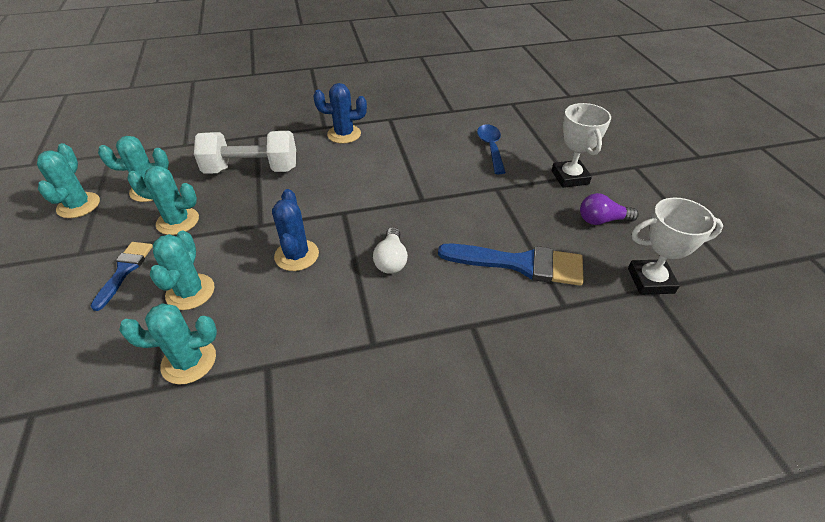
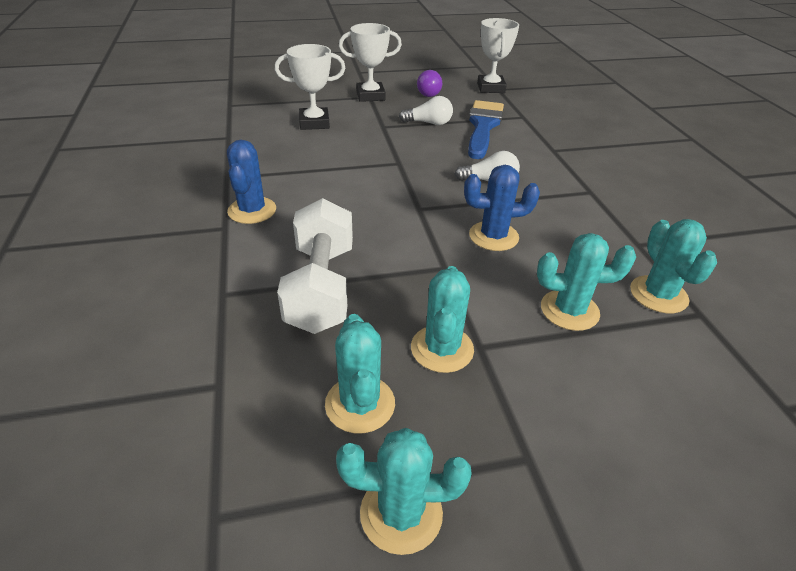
camera: 90 degrees left, 5 degrees down
(124, 270) = (552, 385): blue brush -> none
(491, 148) = (314, 123): blue spoon -> white trophy
(515, 220) = (429, 123): none -> white light bulb

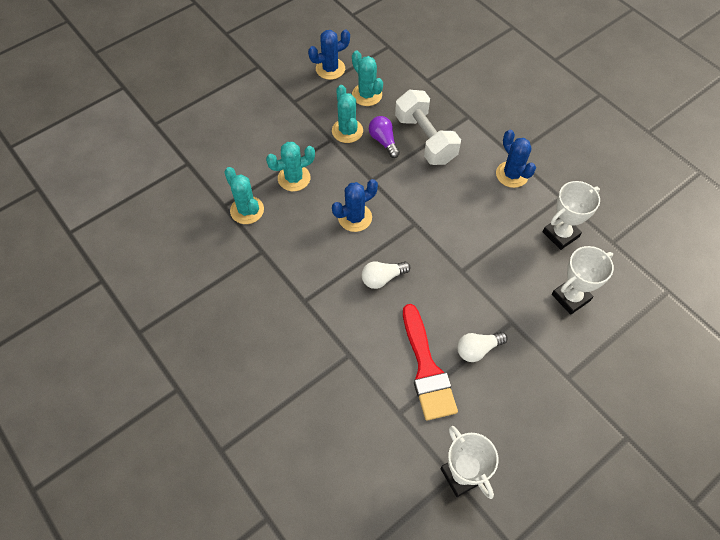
camera: 155 degrees right, 20 degrees up
(370, 96) = (568, 379): white trophy -> white trophy (560, 234)
(401, 513) = (330, 69): turquoise cactus -> blue cactus
(428, 92) = (519, 421): purple light bulb -> purple light bulb (383, 141)
(483, 126) = (426, 369): blue brush -> red brush

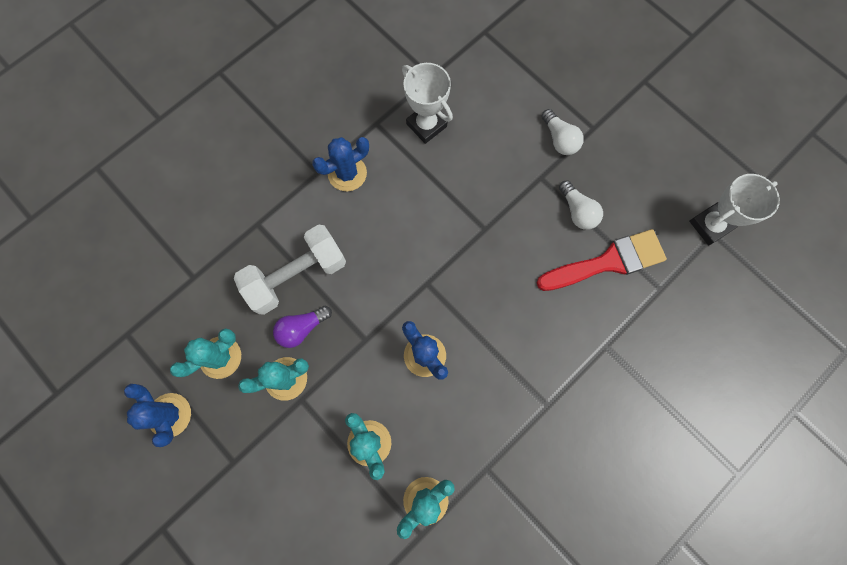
camera: 95 degrees left, 15 degrees up
(382, 278) = (505, 315): white light bulb -> white light bulb (559, 139)
(571, 297) = (504, 119): white trophy -> none

